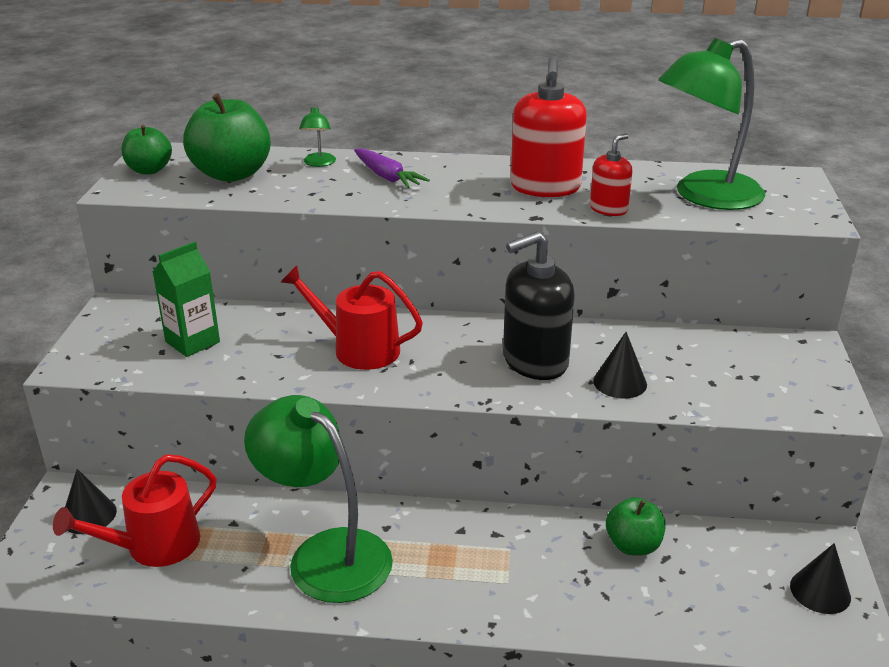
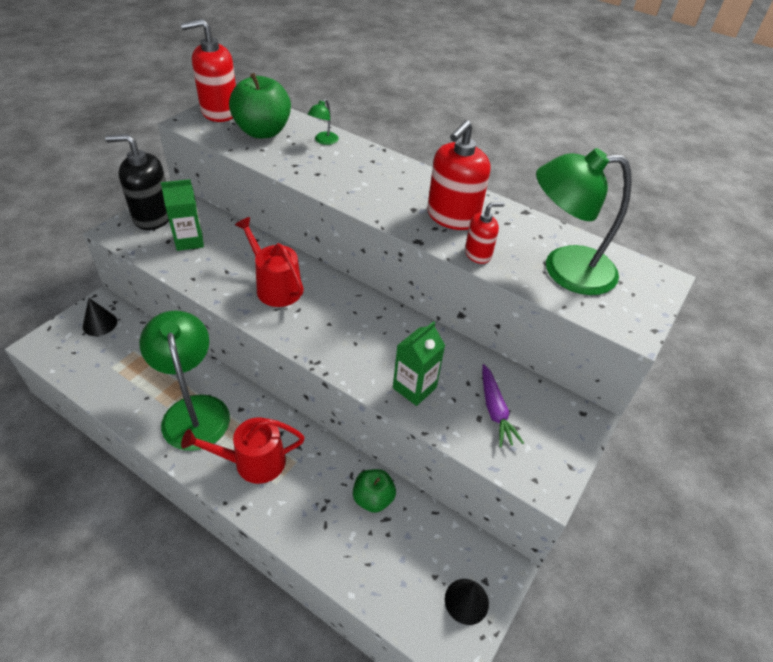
camera: 25 degrees right, 15 degrees up
(149, 170) = (219, 112): green apple -> red soap dispenser
(155, 546) = (115, 360): red watering can -> red watering can (253, 462)
(387, 177) = (355, 168): purple carrot -> purple carrot (495, 410)
(535, 361) = (374, 345): black soap dispenser -> black soap dispenser (153, 217)
(620, 382) = (414, 388): black cone -> green carton

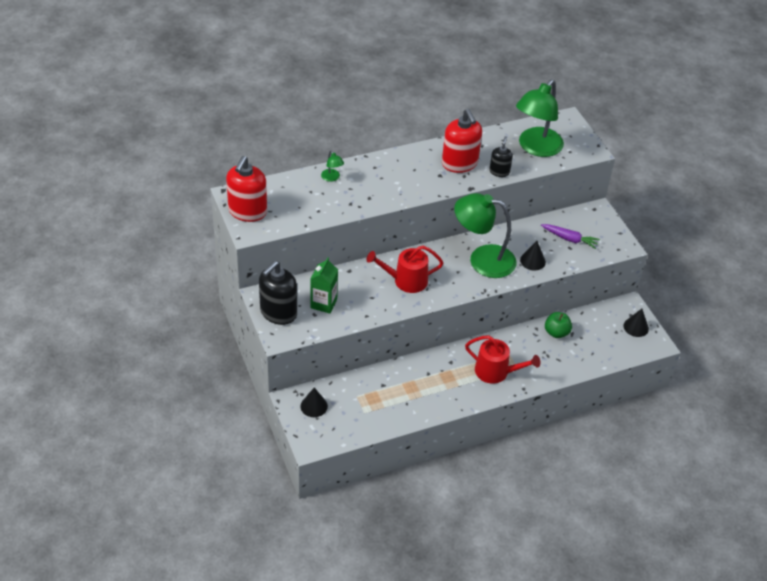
camera: 55 degrees left, 0 degrees up
(194, 410) = (435, 384): green lamp -> green lamp (482, 259)
(253, 462) = (496, 372): red watering can -> red watering can turned 90 degrees counterclockwise
(263, 132) = (295, 201): green apple -> none
(414, 388) = (532, 261): green carton -> black cone
(478, 254) = (499, 172): red soap dispenser -> black soap dispenser

